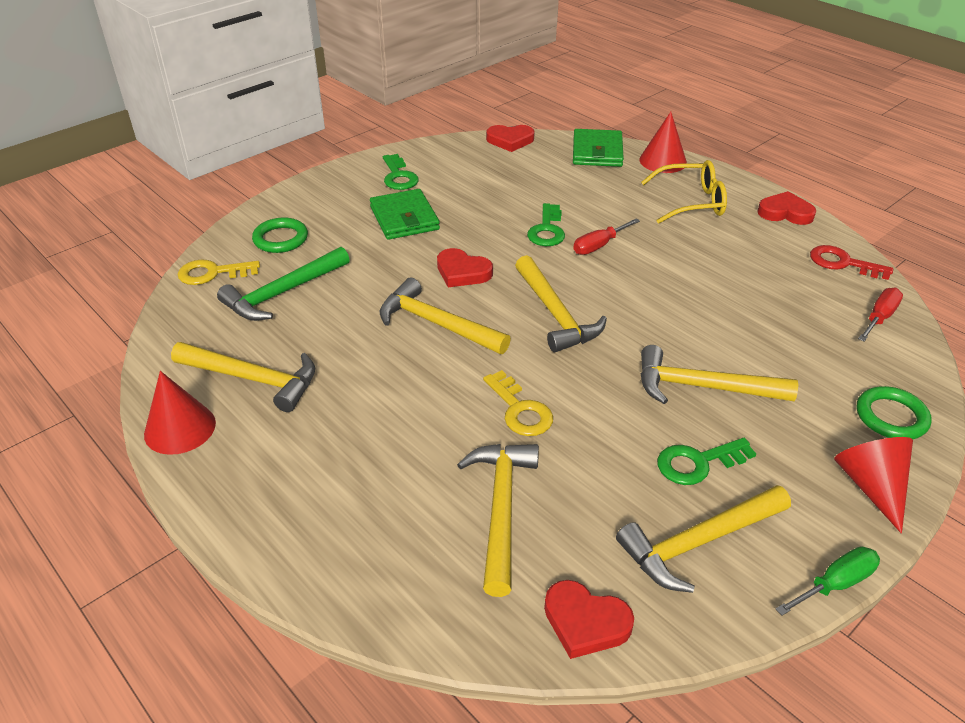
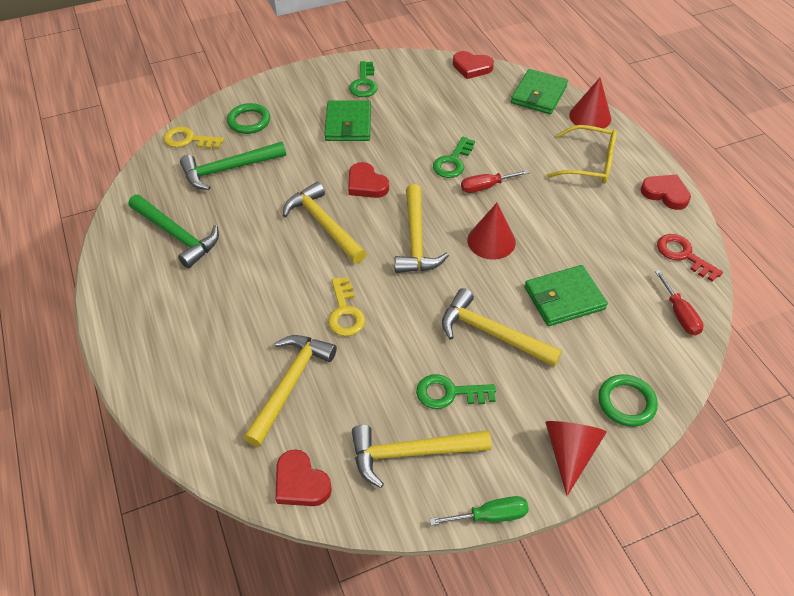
camera: 20 degrees right, 10 degrees up
(180, 428) = (114, 260): red cone -> red cone (491, 241)
(253, 379) = (177, 235): yellow hammer -> green hammer
(755, 332) = (564, 298): none -> green wallet
(879, 317) = (679, 314): red screwdriver -> red screwdriver turned 105 degrees clockwise

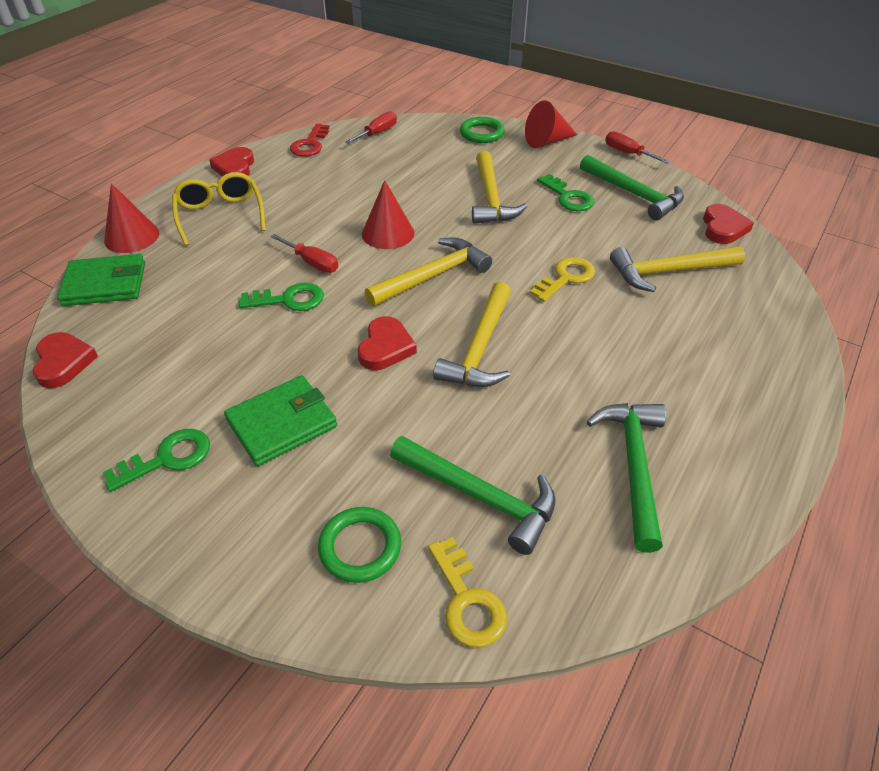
camera: 125 degrees left, 5 degrees down
(412, 453) = (633, 194): yellow hammer -> green hammer
(490, 516) = (628, 153): green screwdriver -> red screwdriver
(564, 298) = (415, 179): green wallet -> none

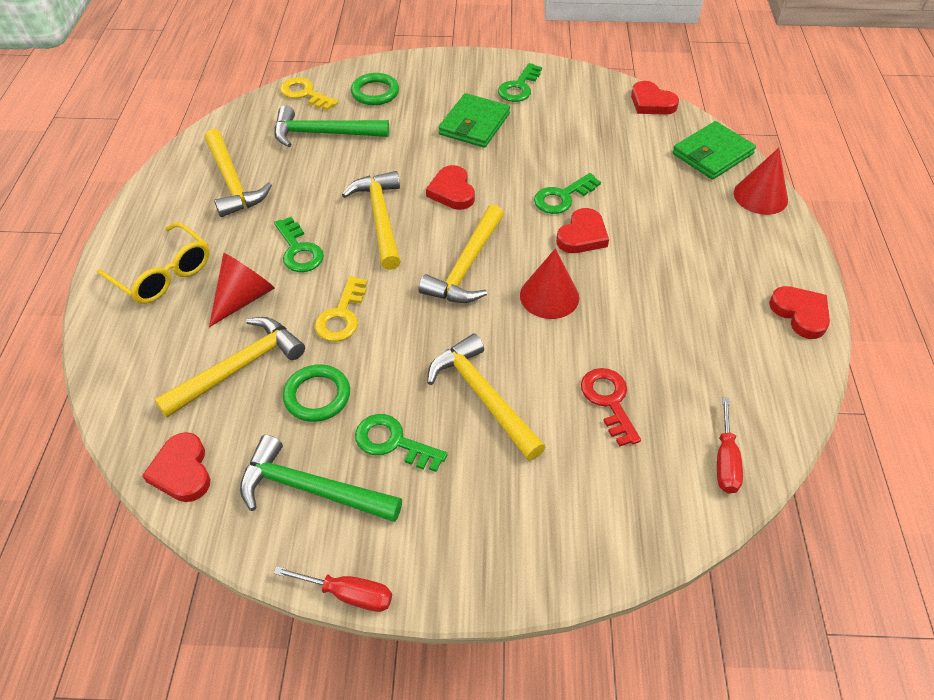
camera: 150 degrees right, 5 degrees up
(220, 215) = (724, 249): yellow glasses -> yellow glasses (163, 274)
(310, 144) = (776, 393): red key -> red key (609, 401)
(312, 263) = (582, 235): red screwdriver -> red heart
(482, 133) = (589, 536): green ring -> green ring (317, 396)
(547, 141) = (483, 565): red cone -> red cone (244, 298)
(581, 347) = (299, 250): none -> green key
(633, 466) = (232, 182): green hammer -> yellow hammer

